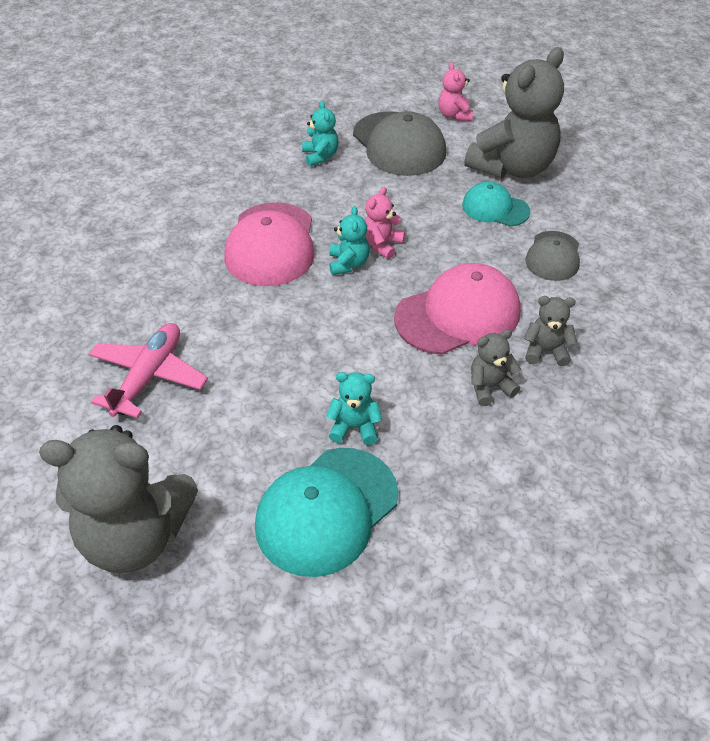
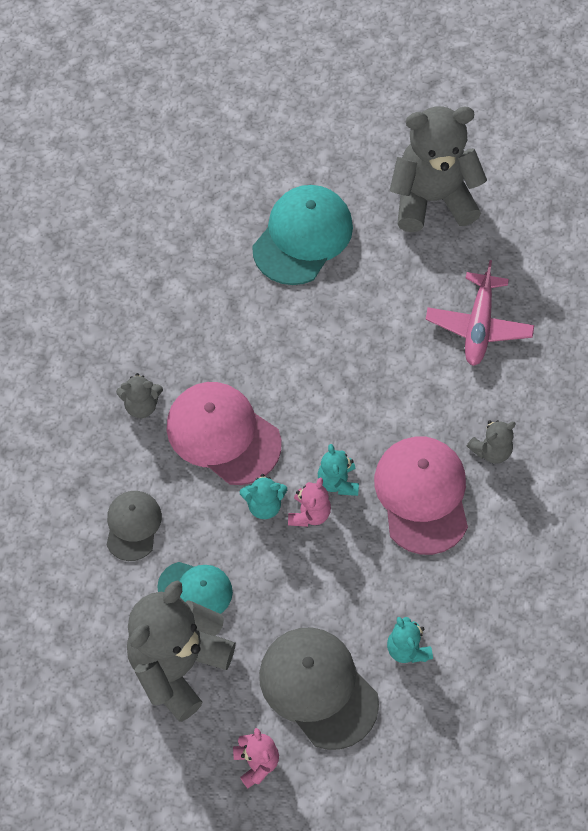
camera: 170 degrees right, 15 degrees up
(354, 427) = (296, 306): turquoise teddy bear -> turquoise teddy bear (264, 505)
(458, 314) = (223, 434): pink cap -> pink cap turned 75 degrees clockwise
(490, 387) = (189, 360): grey teddy bear -> grey teddy bear (491, 451)

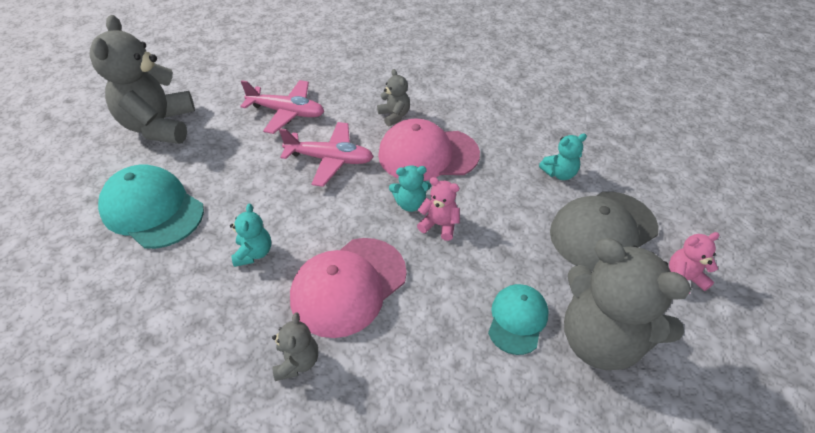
camera: 85 degrees left, 15 degrees down
(133, 525) = (444, 377): grey cap -> none
(264, 505) = (428, 257): turquoise teddy bear -> turquoise teddy bear (254, 253)
(399, 389) = (330, 159): none -> pink plane

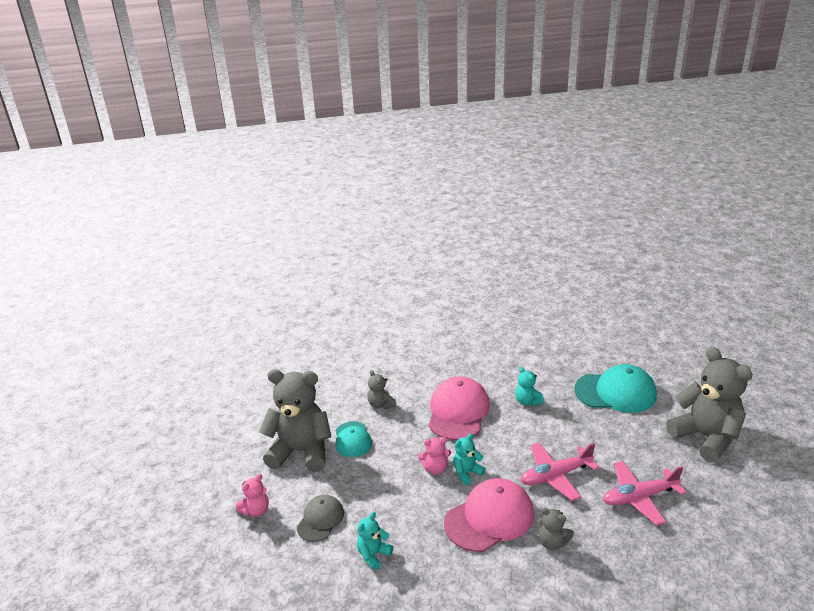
camera: 150 degrees right, 15 degrees down
(297, 362) = (450, 374): grey teddy bear -> grey teddy bear (381, 404)
(603, 231) = (320, 519): grey cap -> grey cap, size x0.59

